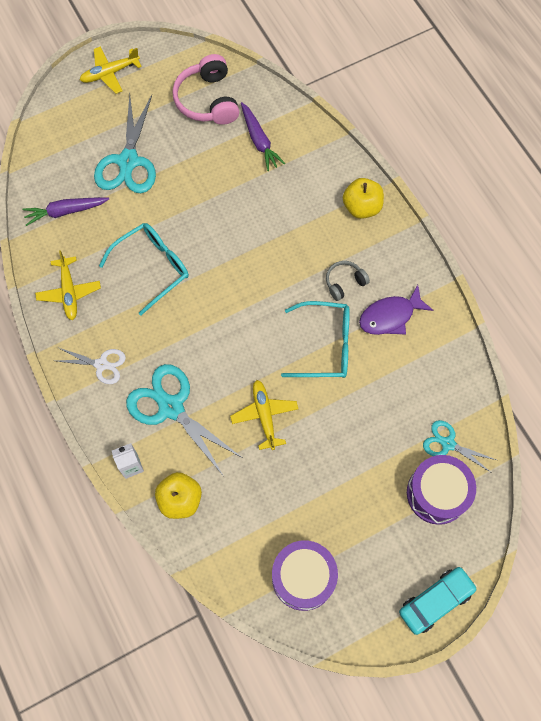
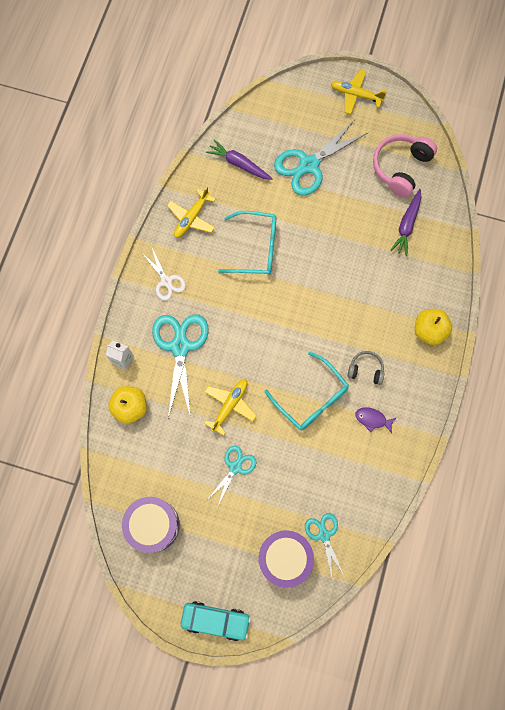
camera: 45 degrees right, 5 degrees up
(321, 461) = (235, 467): none -> turquoise scissors
(390, 316) = (372, 419): purple fish -> purple fish, size x0.62

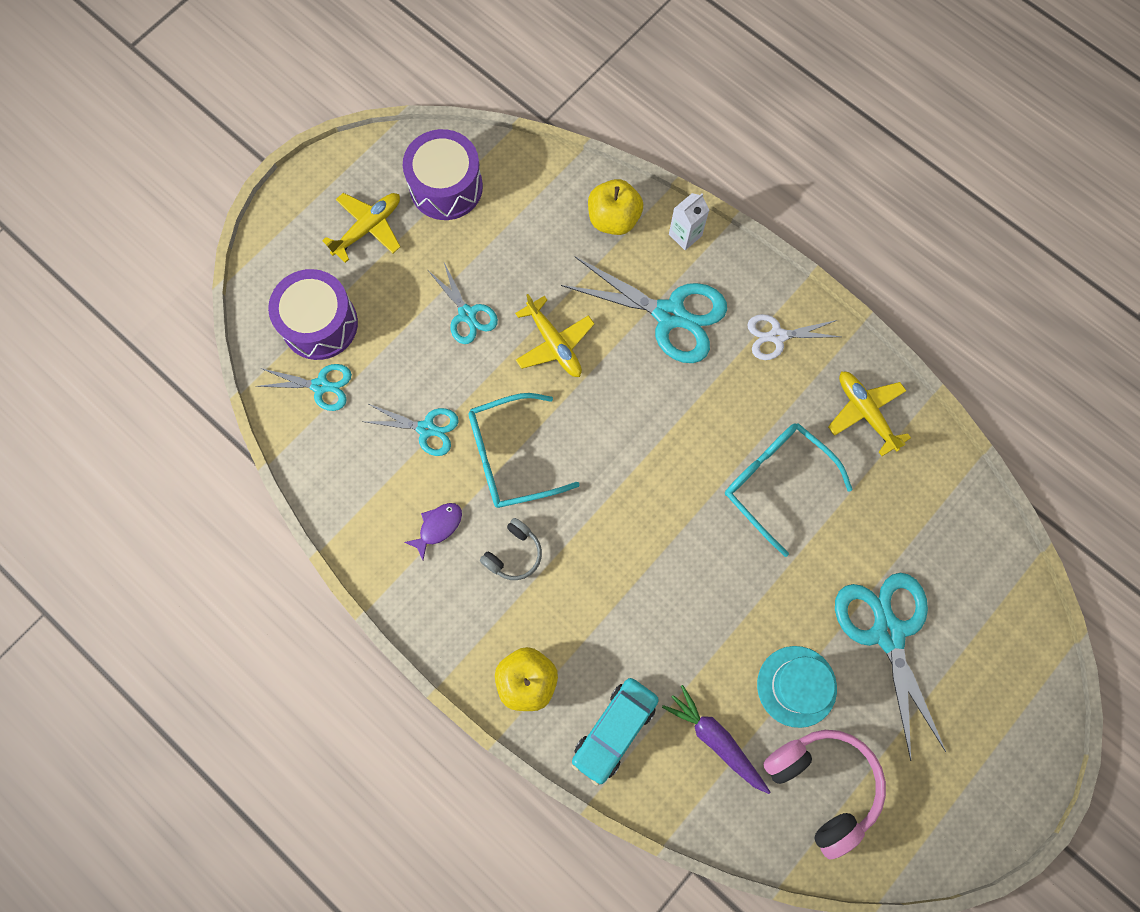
camera: 115 degrees right, 0 degrees up
(215, 620) = (293, 211): turquoise car -> turquoise car (614, 730)
(239, 164) = (931, 523): purple carrot -> none
(255, 248) = (776, 483): turquoise glasses -> turquoise glasses turned 105 degrees clockwise
(319, 455) = (426, 429): none -> turquoise scissors
(355, 95) = (993, 778): yellow plane -> yellow plane (368, 228)
(359, 197) = (796, 686): none -> turquoise hat

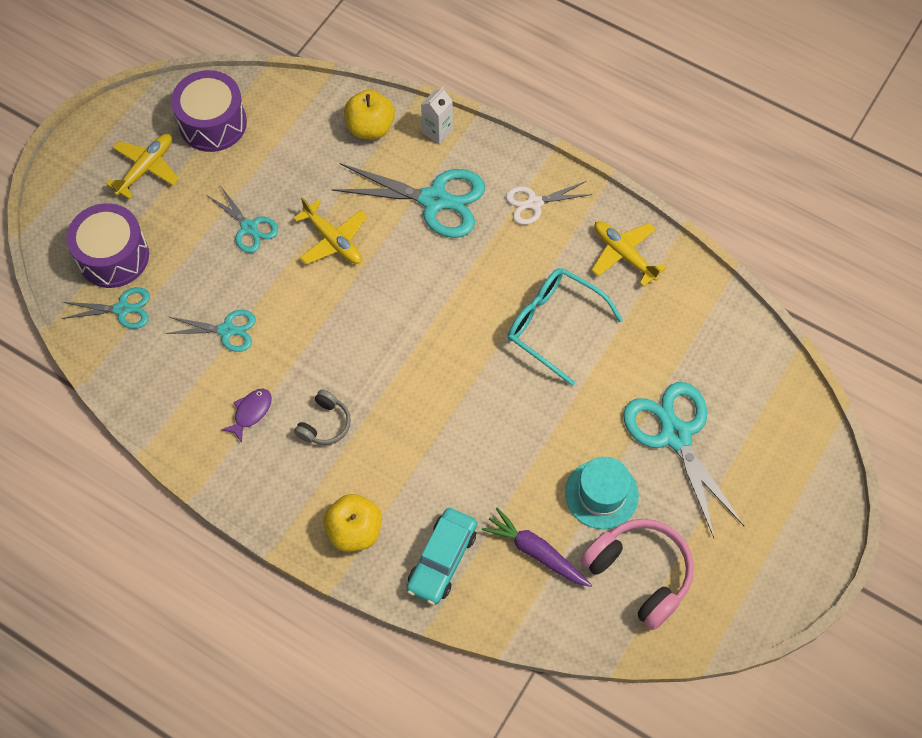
camera: 10 degrees left, 10 degrees down
(511, 457) = (309, 342): turquoise glasses -> none

